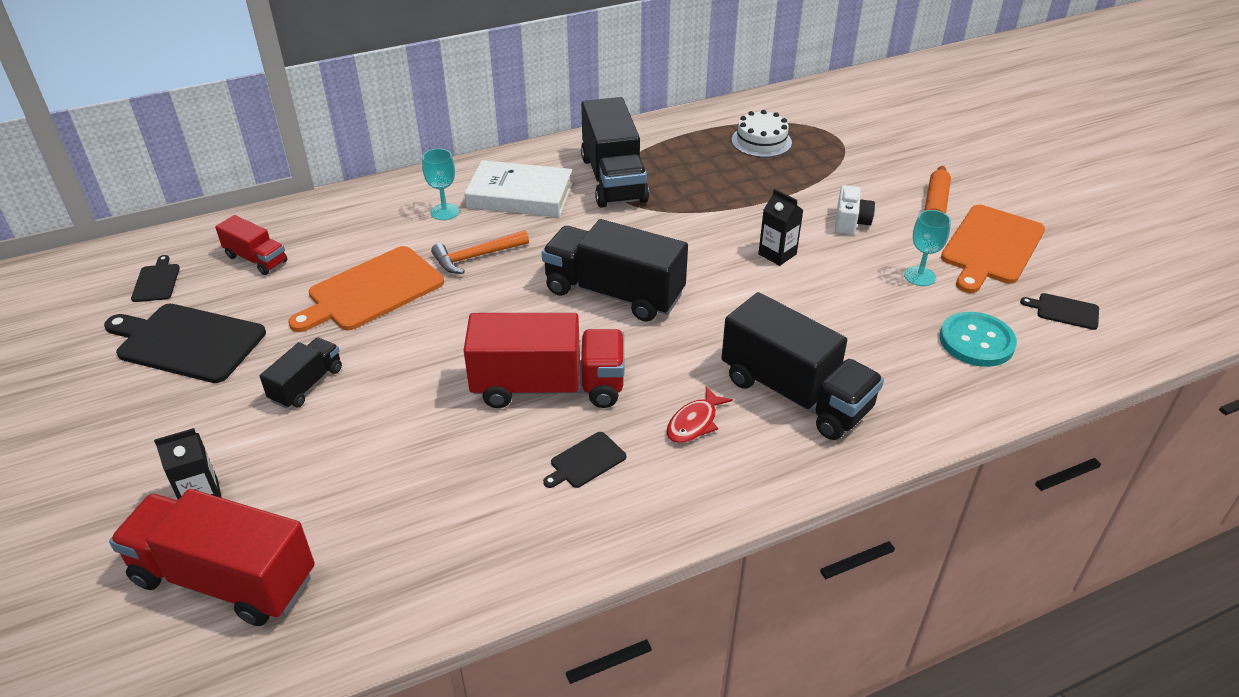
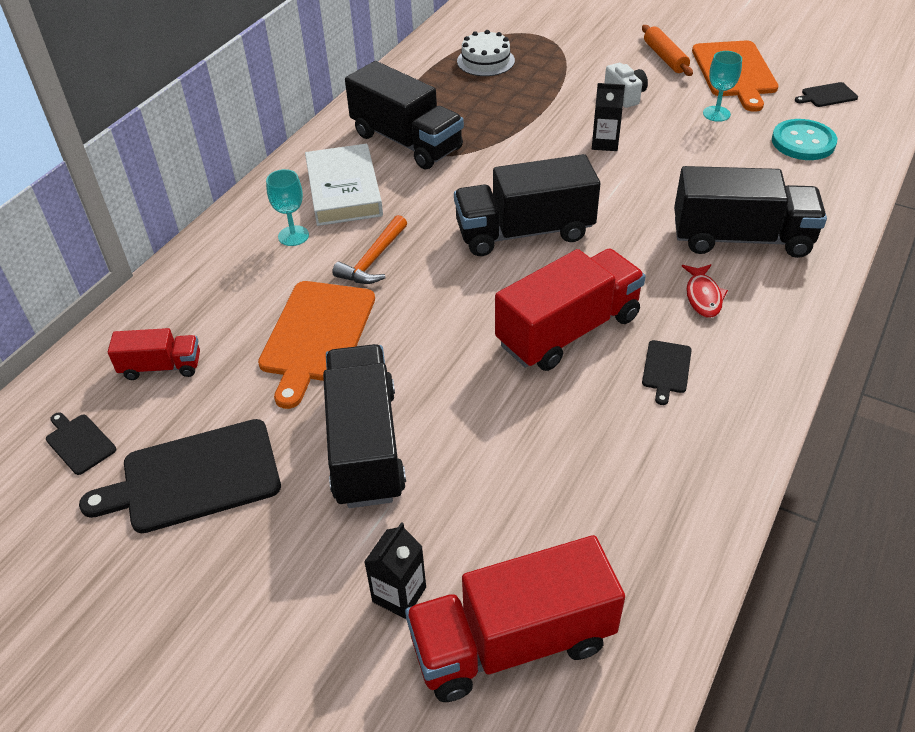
camera: 35 degrees left, 5 degrees up
(307, 385) = (365, 445): black truck -> black truck, size x1.90
(520, 195) = (344, 191): white book -> white book turned 75 degrees counterclockwise

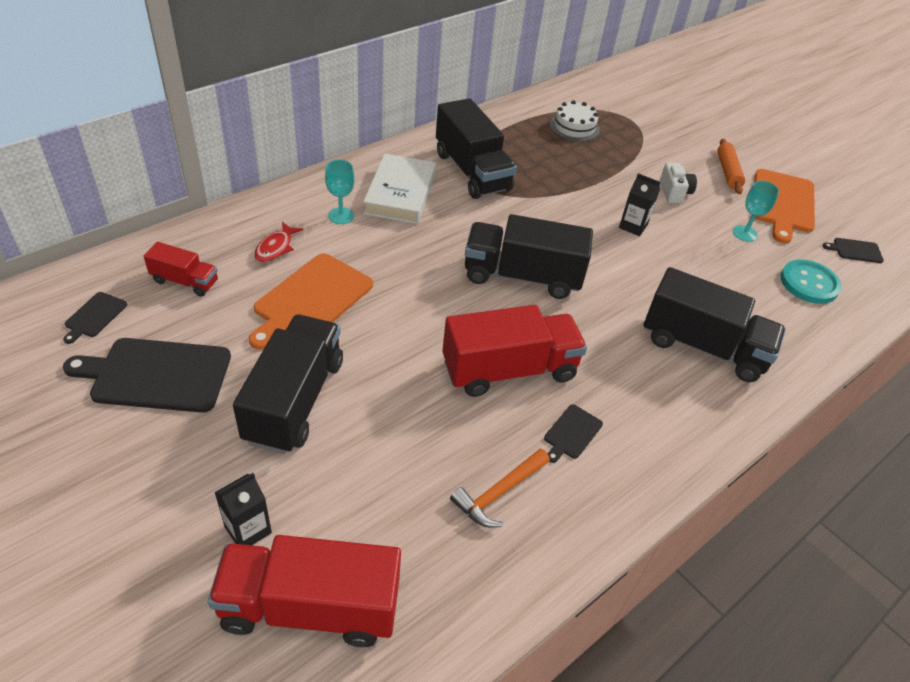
camera: 15 degrees right, 0 degrees up
(79, 442) = (94, 316): black cutting board -> black cutting board turned 135 degrees counterclockwise
(373, 260) = (390, 256): orange hammer -> orange hammer (499, 493)
(703, 296) = (640, 384): red fish -> red fish (275, 248)

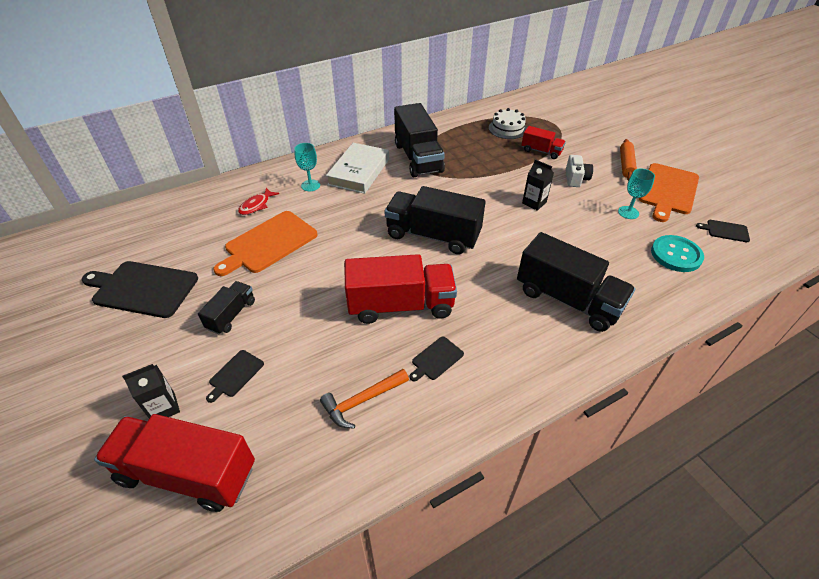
camera: 15 degrees right, 0 degrees up
(94, 316) = (117, 245): black cutting board -> black cutting board (235, 374)
(185, 281) = (186, 225): red truck -> red truck (541, 151)
(295, 400) = (231, 315): black truck -> black truck, size x0.53

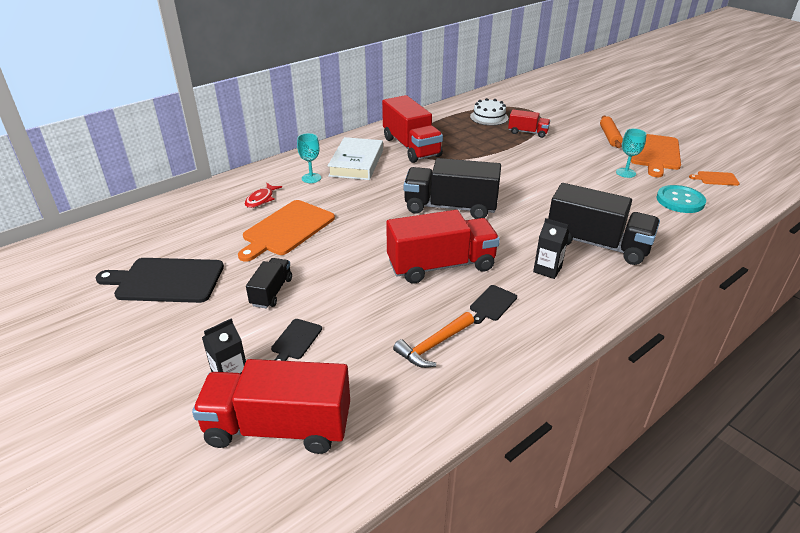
camera: 10 degrees left, 10 degrees down
(418, 158) = (411, 147): black truck -> red truck
(534, 202) = (536, 173): black carton -> black carton (547, 269)
(576, 179) = (568, 151): white camera -> none
(725, 231) = (716, 178): black cutting board -> orange cutting board

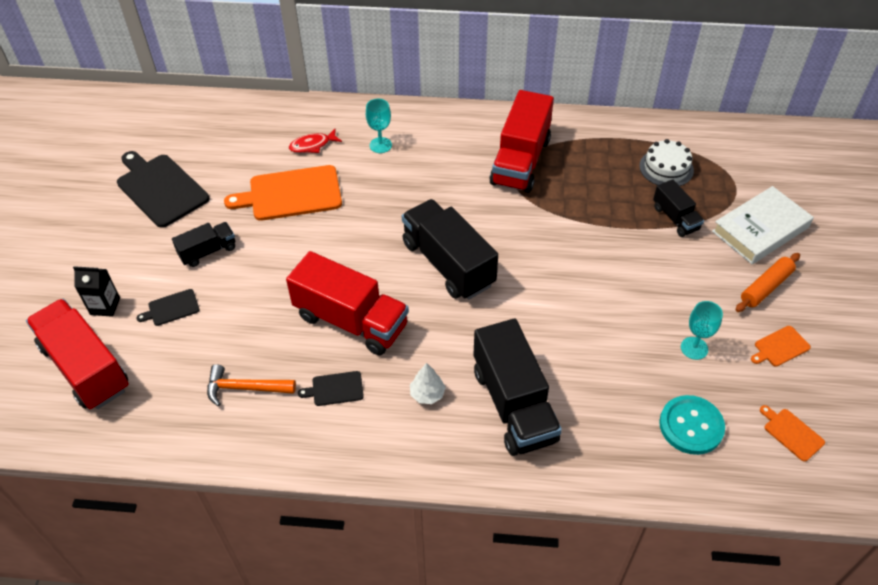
camera: 45 degrees right, 15 degrees up
(356, 163) = (442, 150): white book -> white book (760, 229)
(527, 132) = (675, 218): red truck -> black truck
(547, 269) = (427, 394): black carton -> white tree
(654, 153) = (780, 347): orange cutting board -> orange cutting board, size x0.47

